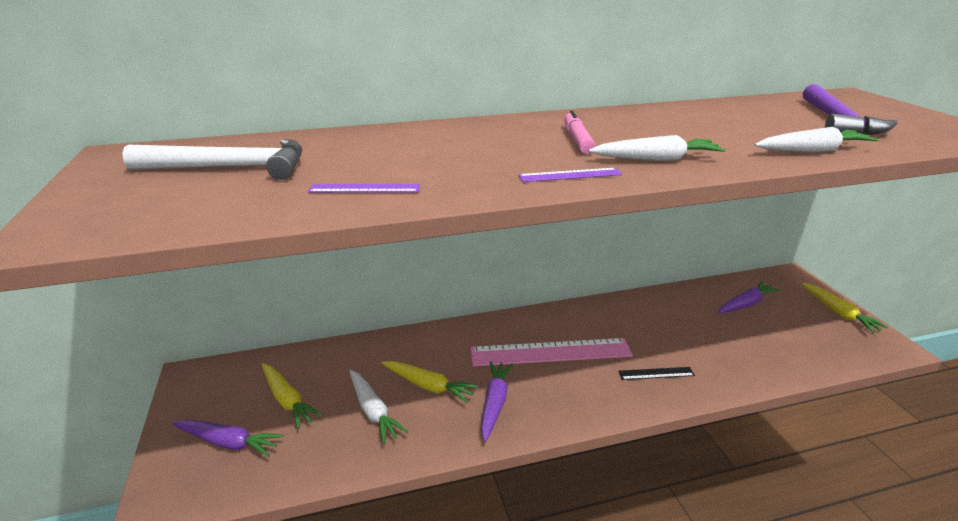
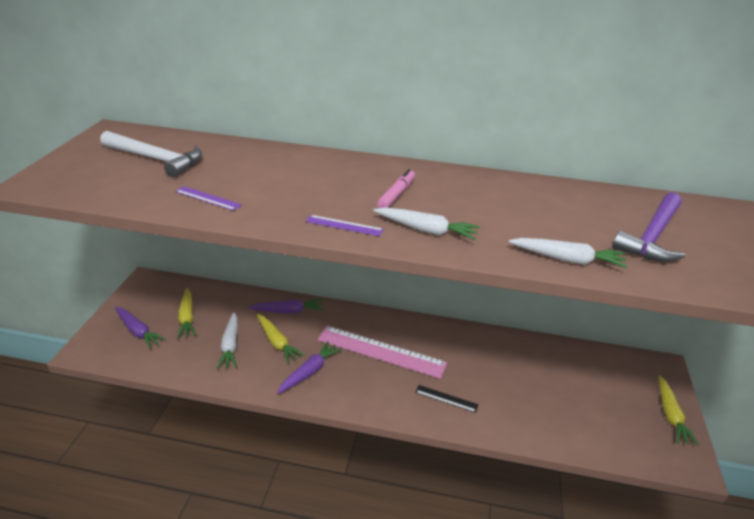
camera: 25 degrees right, 5 degrees up
(745, 304) = (585, 374): purple carrot -> purple carrot (288, 311)

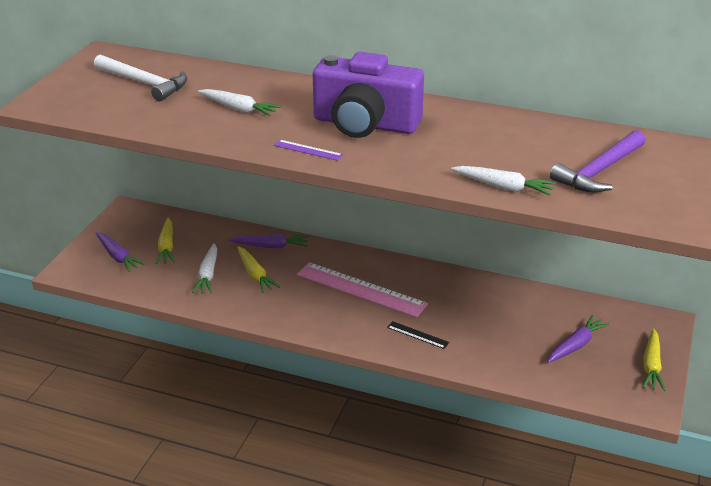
camera: 10 degrees right, 0 degrees up
(208, 198) = (189, 121): purple ruler -> none
(309, 372) = (284, 303): purple carrot -> purple carrot (576, 345)
(396, 195) = (365, 124): pink marker -> purple camera
(426, 230) = (382, 157): white carrot -> white carrot (239, 109)

